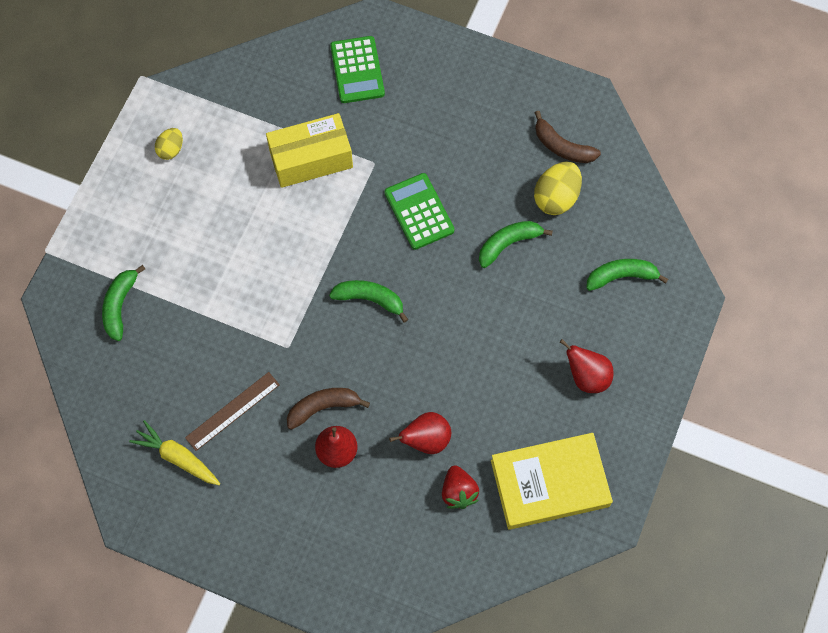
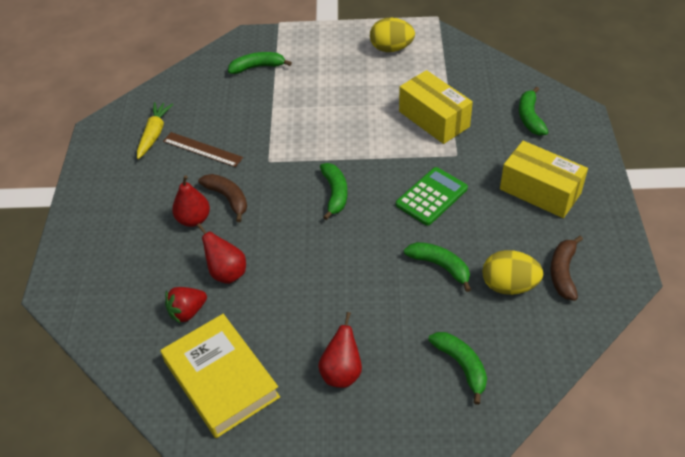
camera: 70 degrees right, 20 degrees down
(171, 149) = (391, 48): yellow egg -> yellow egg, size x1.68
(357, 70) = (530, 117): green calculator -> green banana
(460, 114) = (540, 191): none -> yellow box

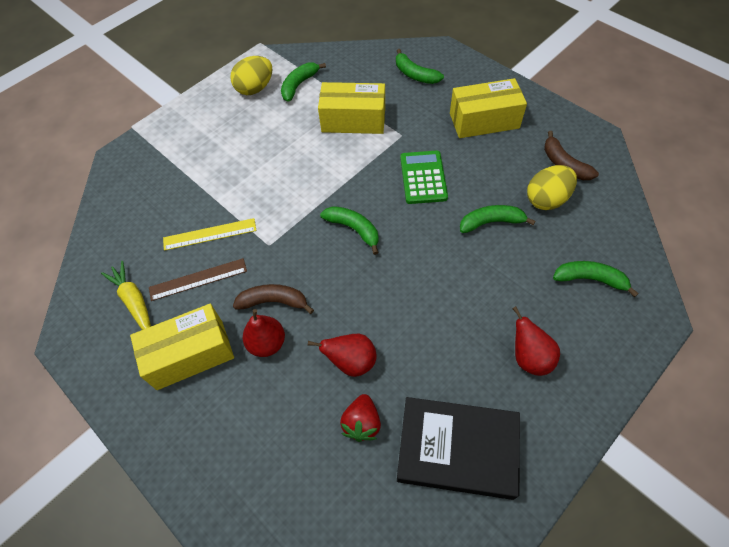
camera: 45 degrees left, 10 degrees up
(146, 190) = (190, 354): none -> yellow box
(221, 379) = (457, 449): yellow book -> black book
(242, 127) = (209, 234): none -> yellow ruler
(257, 67) = (159, 175): green banana -> green banana (299, 85)

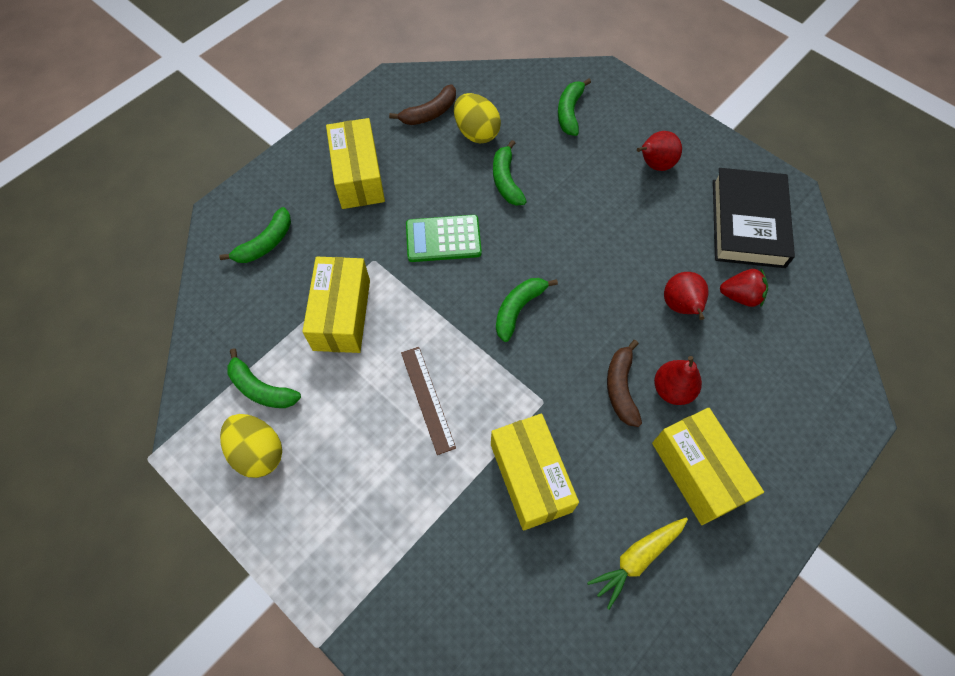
camera: 95 degrees left, 5 degrees up
(198, 279) = (598, 481): brown ruler -> brown ruler (427, 399)
(209, 234) = (530, 477): yellow ruler -> yellow box

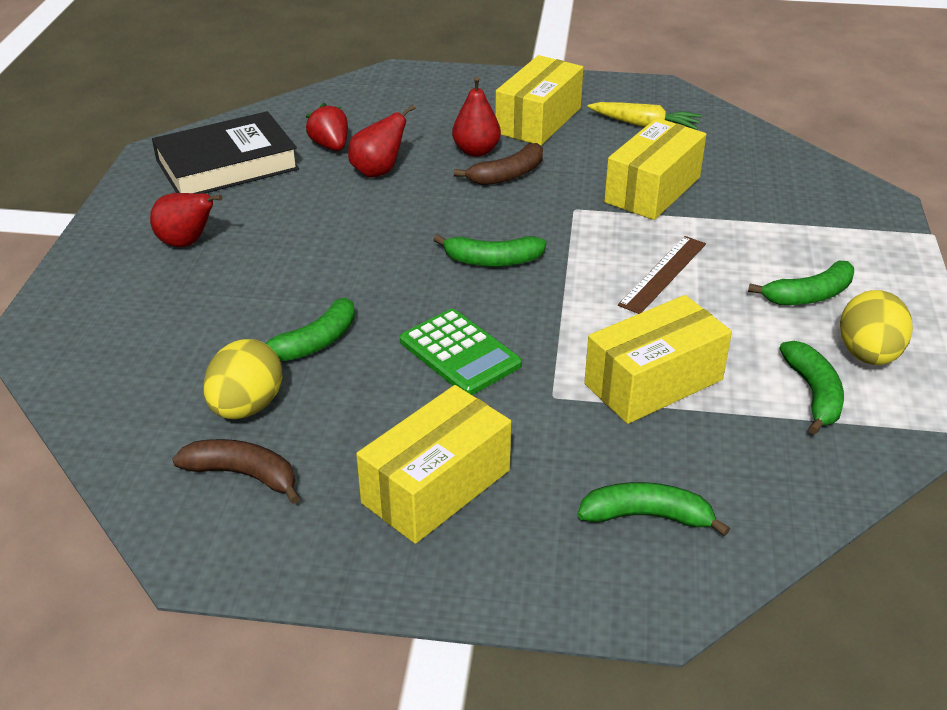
camera: 125 degrees left, 25 degrees down
(569, 112) = (138, 338): green banana -> green banana (809, 295)

